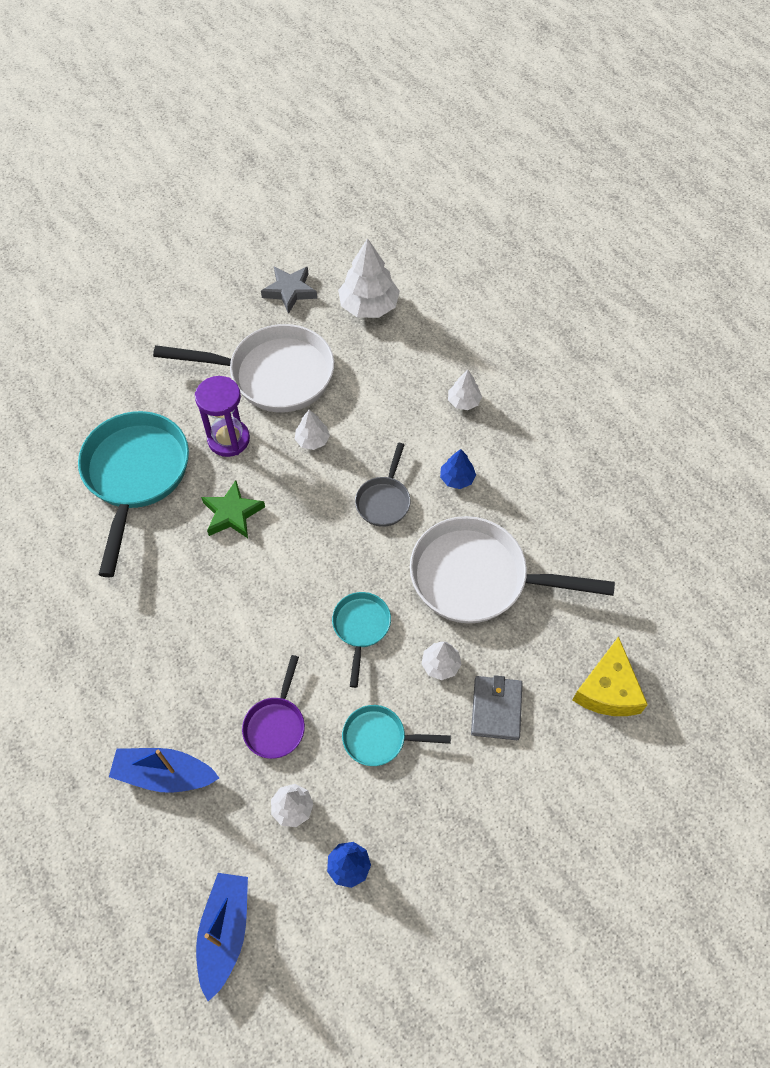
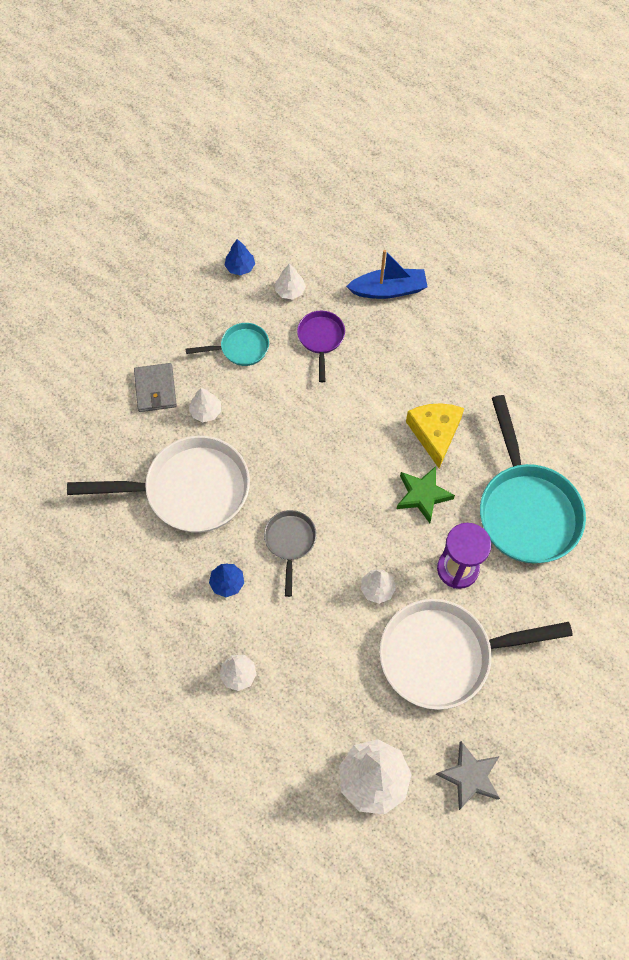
camera: 165 degrees right, 5 degrees up
(225, 933) = (309, 215): blue boat -> none
(361, 628) = (278, 424): turquoise pan -> none
(608, 689) = (68, 424): yellow cheese -> yellow cheese (435, 433)

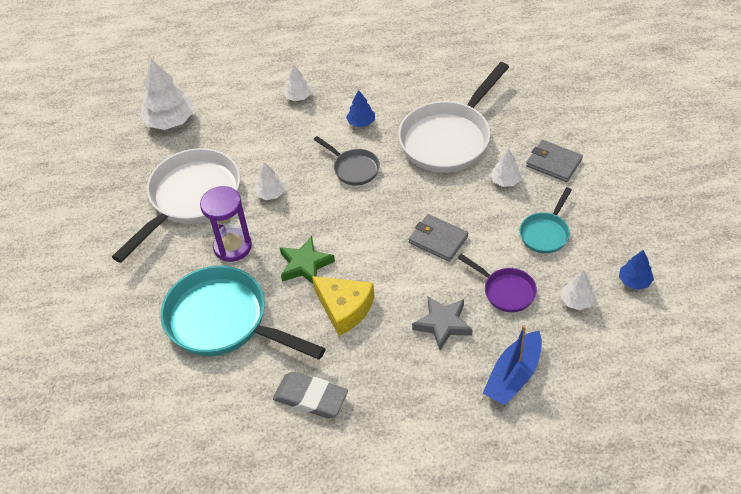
camera: 135 degrees right, 15 degrees down
(311, 417) = (438, 239): none -> grey wallet
(469, 776) = (115, 164): grey star -> grey star (443, 324)
(524, 397) = (311, 398): none -> grey eraser

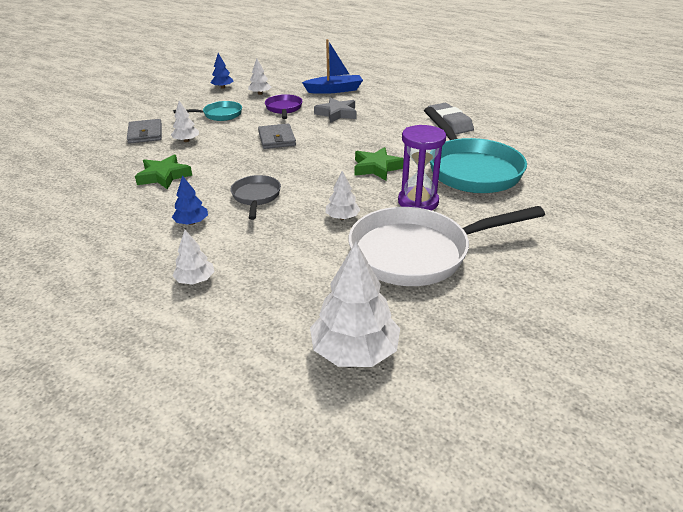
camera: 140 degrees left, 15 degrees down
(344, 308) = (381, 140): yellow cheese -> none
(449, 138) = (164, 176): white pan -> green star

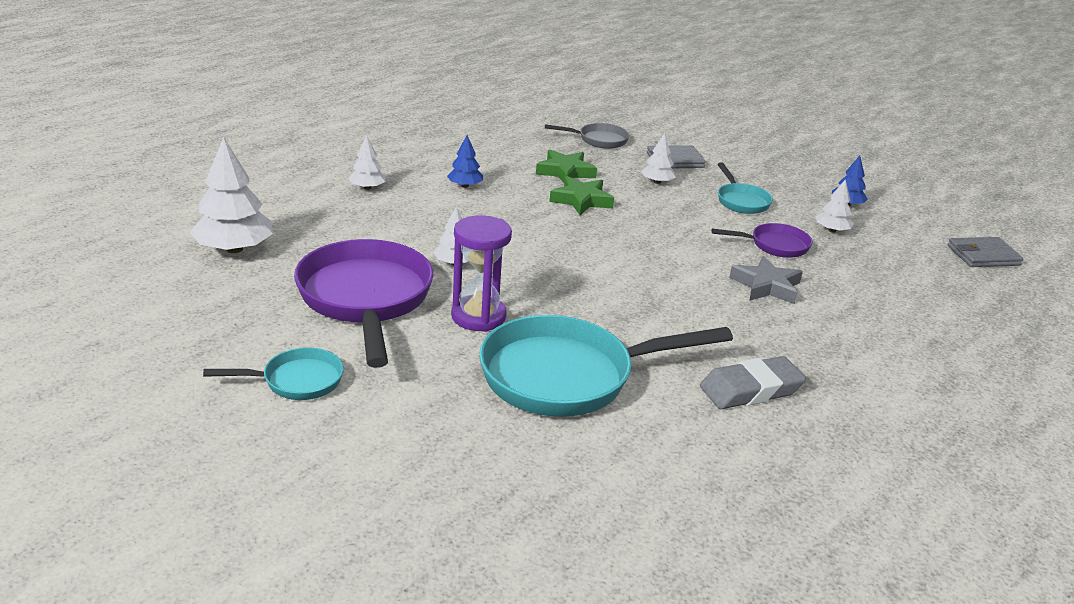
camera: 90 degrees right, 5 degrees down
(256, 197) = (510, 217): grey pan -> grey pan (599, 140)
(276, 139) = (667, 235): grey wallet -> grey wallet (983, 255)
(334, 90) = (872, 293): blue boat -> none
(377, 168) = (578, 299): green star -> green star (581, 200)
(417, 253) = (366, 299): white pan -> purple pan
(547, 270) = (296, 381): none -> turquoise pan

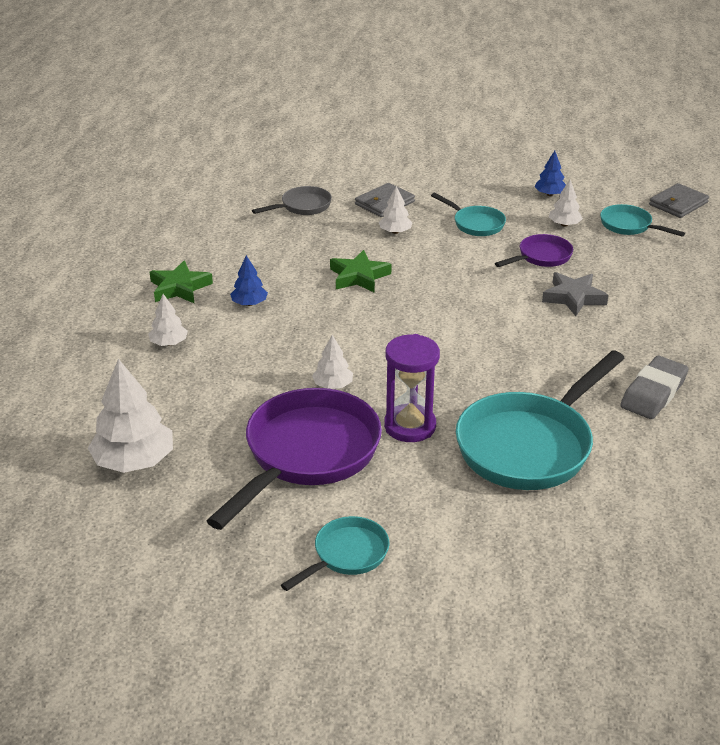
camera: 30 degrees left, 5 degrees up
(366, 299) = (307, 455): purple pan -> purple pan turned 75 degrees clockwise
(565, 172) = (313, 252): green star -> green star (179, 288)
(902, 254) = (629, 226): none -> turquoise pan

